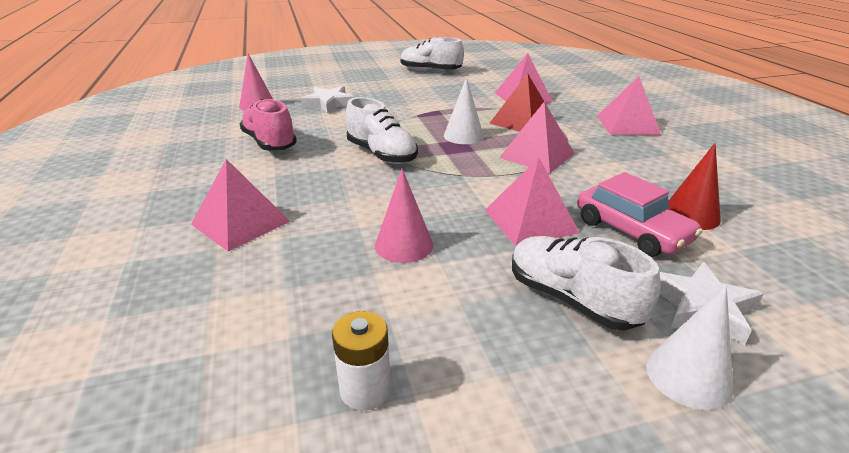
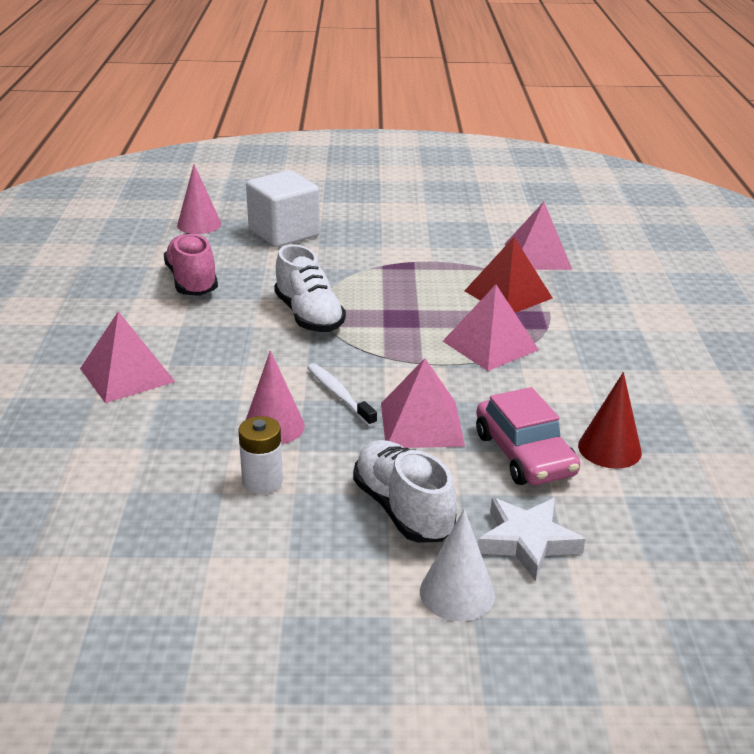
camera: 15 degrees right, 0 degrees up
(328, 103) = (284, 233): white star -> white cube
(365, 390) = (172, 544): white battery -> white battery (262, 481)
(430, 71) = (442, 195): white shoe -> none
(445, 209) = (339, 395): none -> white toothbrush
(463, 136) = (420, 304): white cone -> none
(627, 125) = (644, 319): pink pyramid -> none

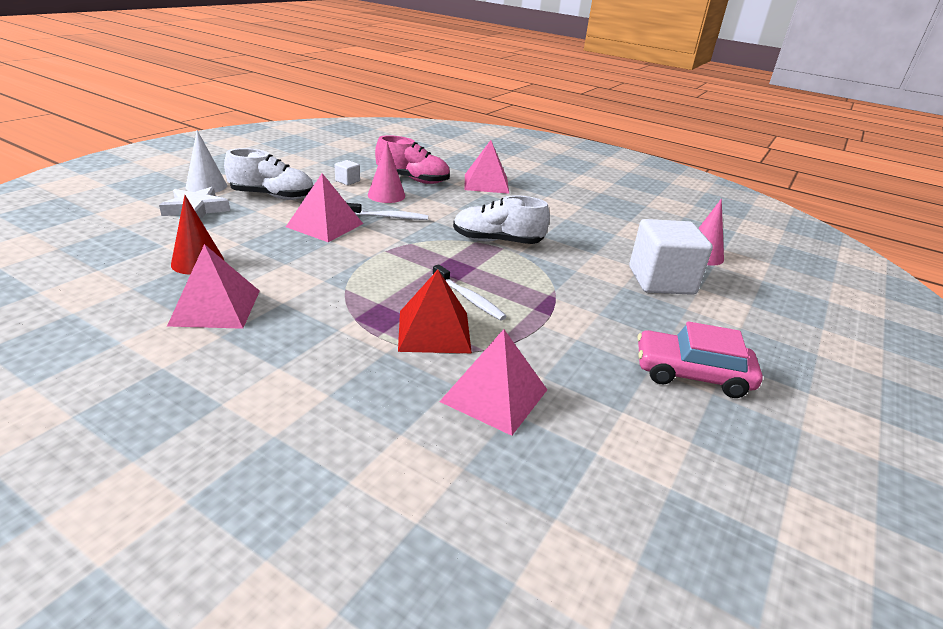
camera: 120 degrees right, 0 degrees up
(192, 281) = (591, 225): pink shoe -> pink shoe (413, 180)
(262, 481) = (347, 181): white battery -> white cube
(441, 296) = (469, 298): none -> white toothbrush
(490, 345) = (369, 283): pink pyramid -> pink pyramid (216, 307)
(524, 454) = (247, 237): pink car -> pink car (691, 374)

